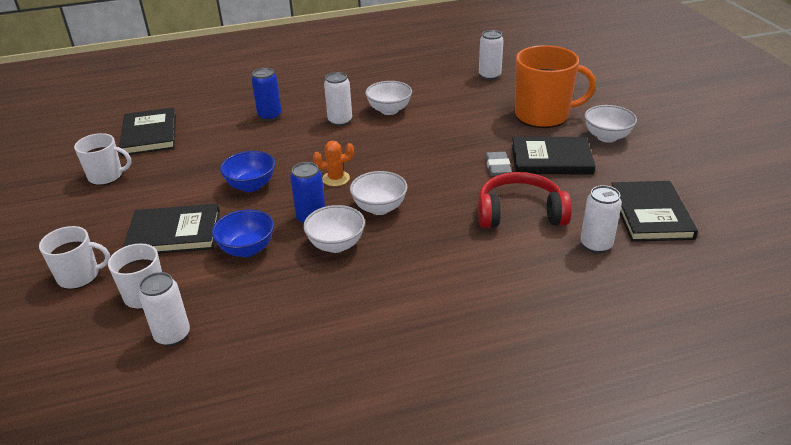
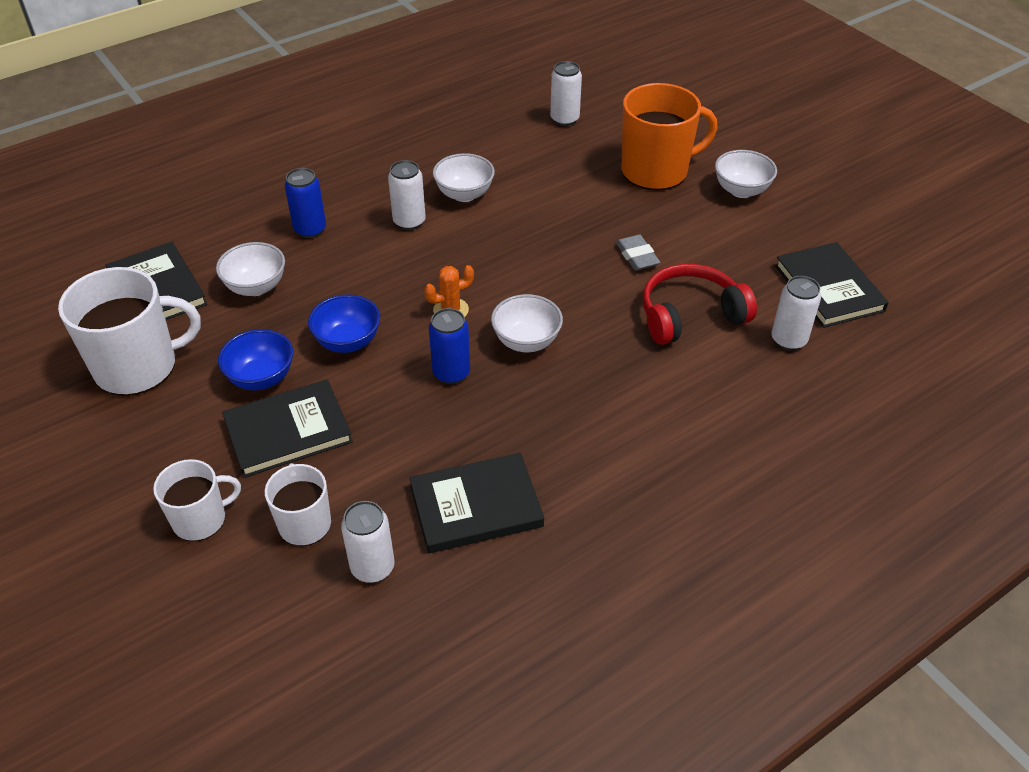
camera: 20 degrees left, 10 degrees up
(106, 176) = (138, 366): white mug -> white mug, size x1.74
(247, 249) = (396, 433): blue bowl -> blue bowl (261, 378)
(336, 245) = (501, 403): white bowl -> white bowl (256, 287)
(551, 159) = (693, 234): black book -> black book (476, 506)

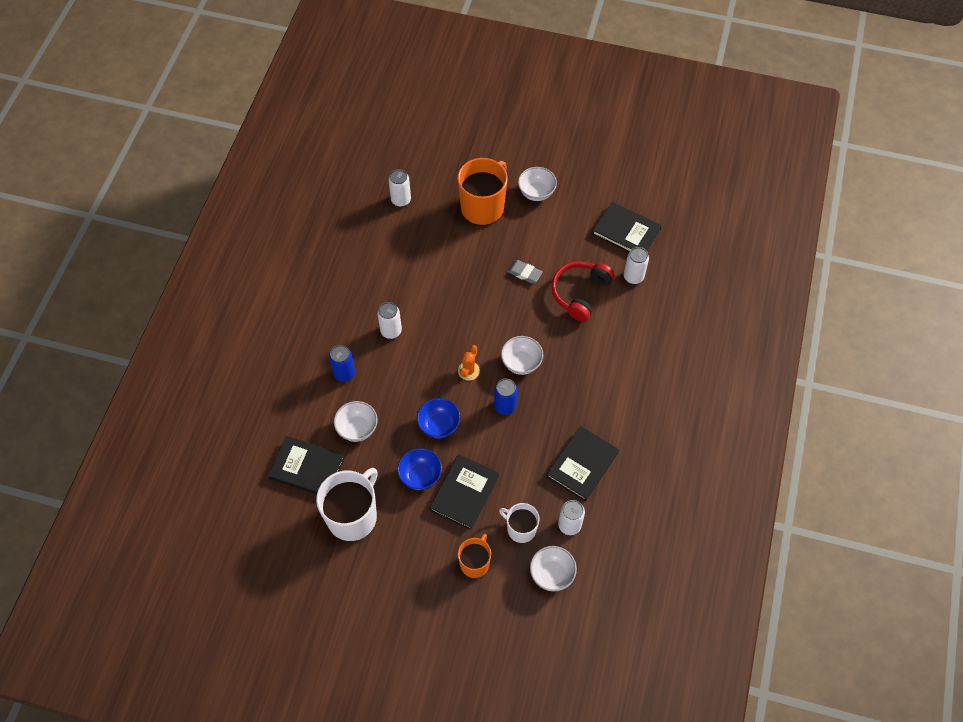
camera: 40 degrees left, 15 degrees up
(201, 519) = (475, 563): white mug -> orange mug
(464, 194) = (400, 292): white bowl -> white bowl (552, 574)

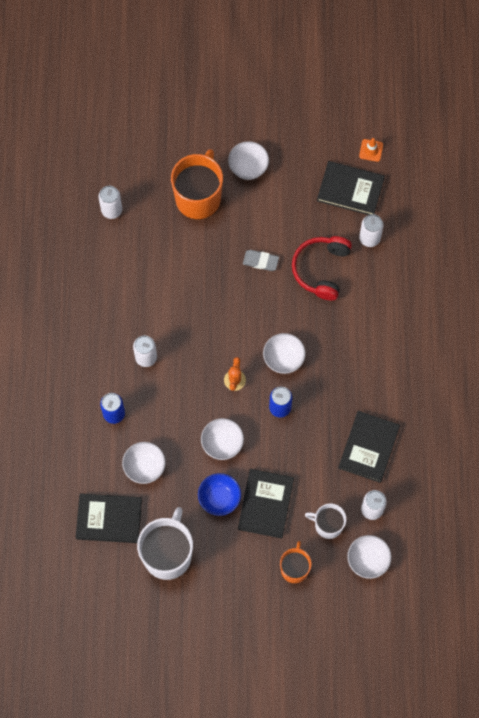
camera: 15 degrees left, 10 degrees up
(439, 425) = (222, 443): blue bowl -> white bowl
(654, 203) = (371, 150): none -> orange traffic cone

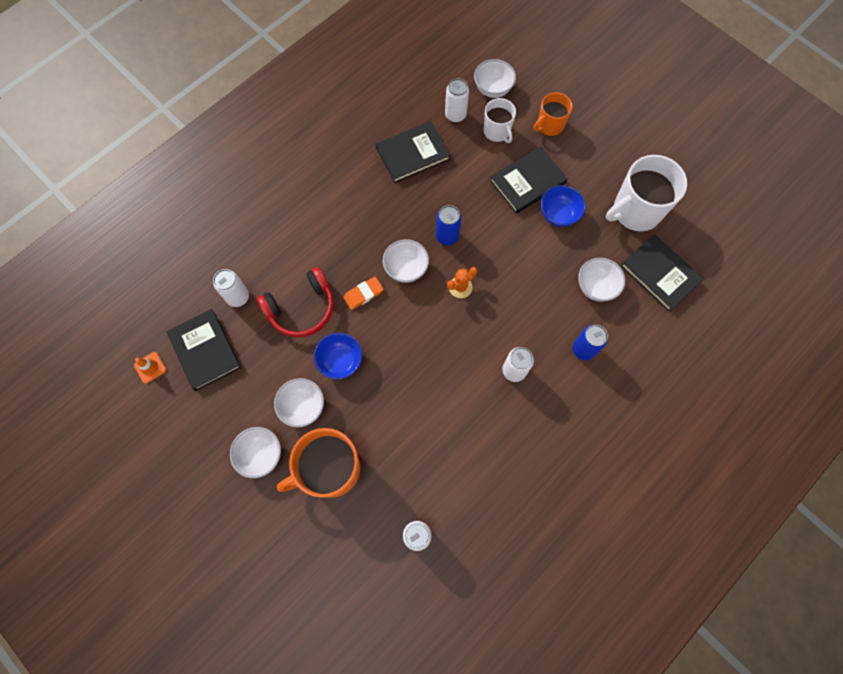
camera: 135 degrees left, 0 degrees up
(222, 443) = (518, 250): white bowl -> white bowl (303, 406)
(260, 261) = (340, 361): grey eraser -> blue bowl
(292, 315) = (363, 294): none -> orange eraser

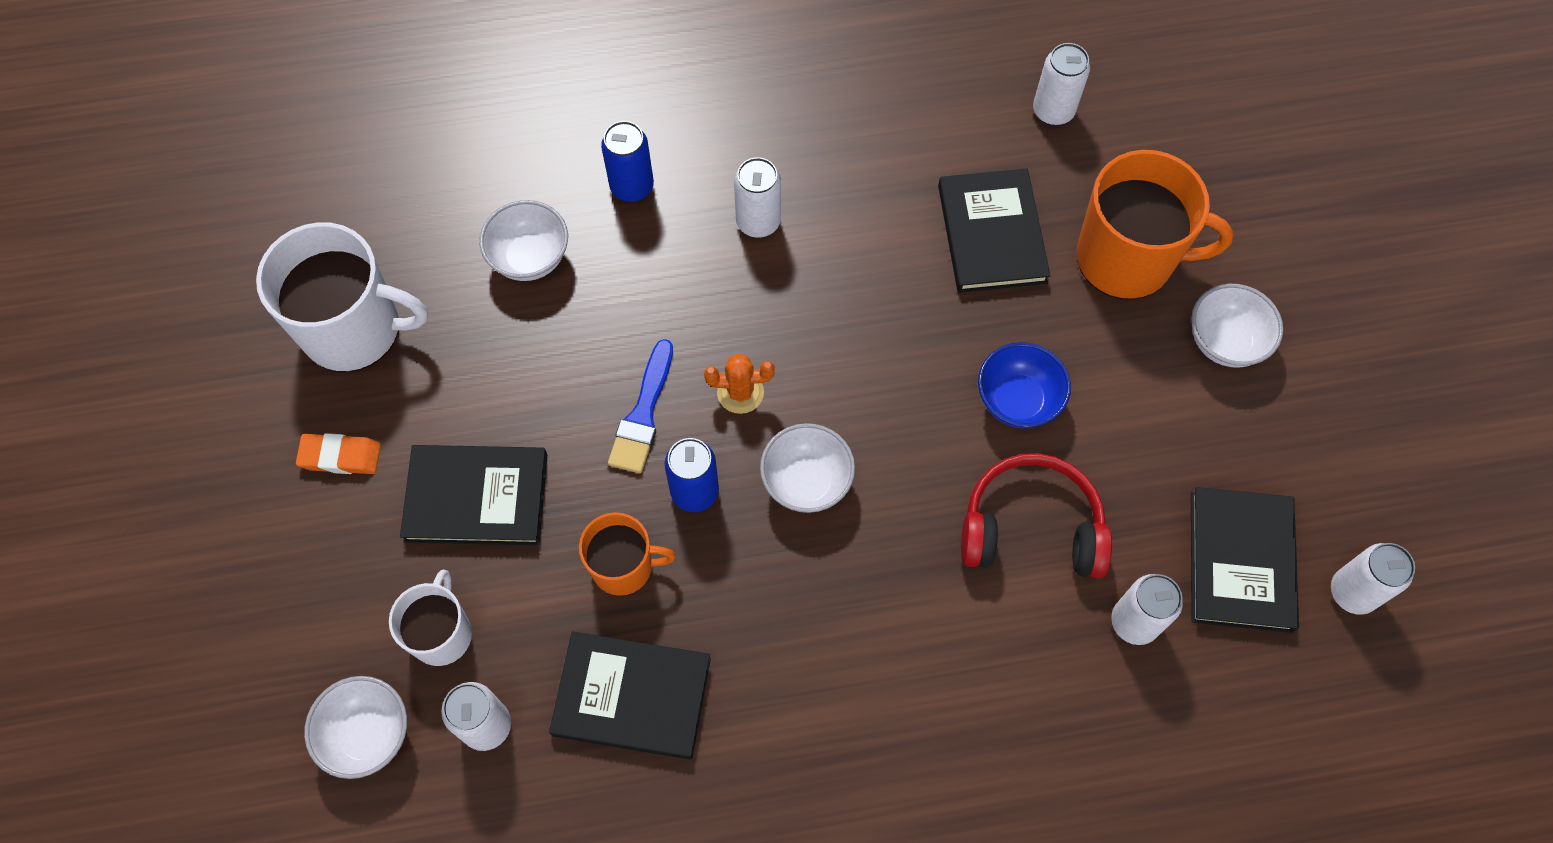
camera: 145 degrees left, 5 degrees down
(150, 367) = (1352, 592): orange traffic cone -> white can
(303, 406) = (1119, 370): white bowl -> none
(363, 294) = (909, 484): orange eraser -> orange eraser (340, 456)
(492, 253) = (643, 414): none -> blue brush
(549, 126) = (339, 578): orange mug -> orange mug (624, 566)
(558, 215) = (479, 405): blue bowl -> none
(660, 274) = (417, 214): black book -> black book (991, 234)

